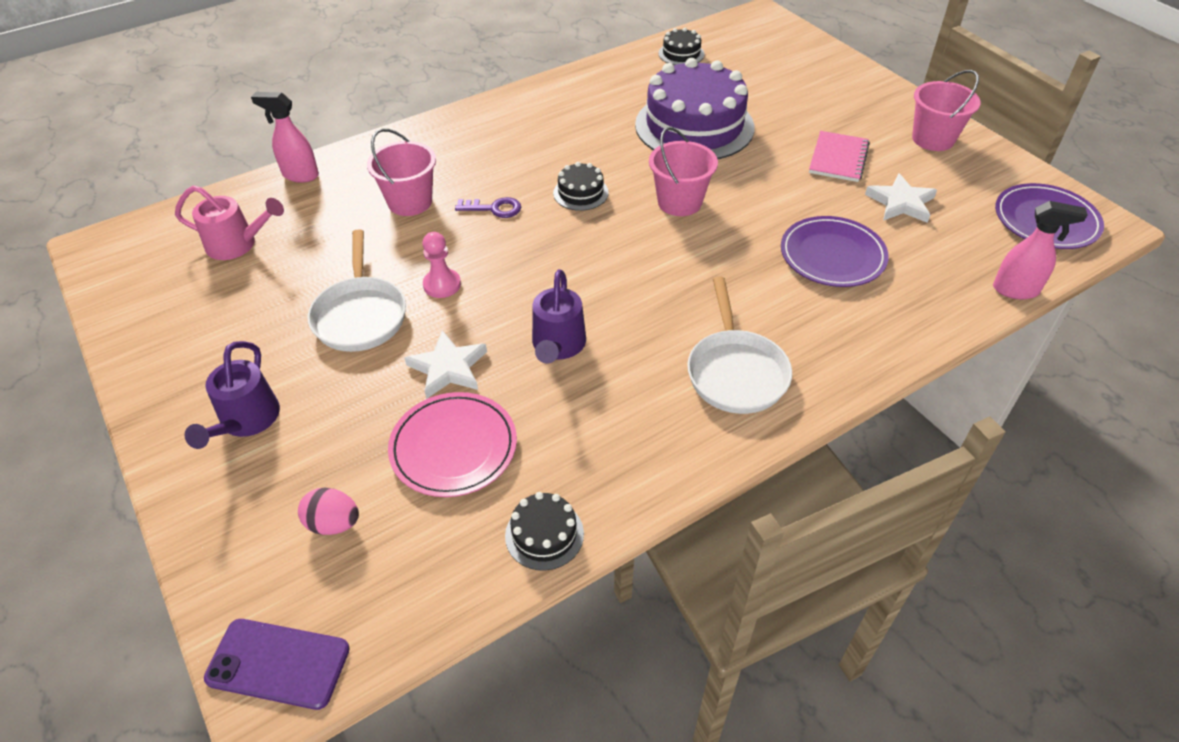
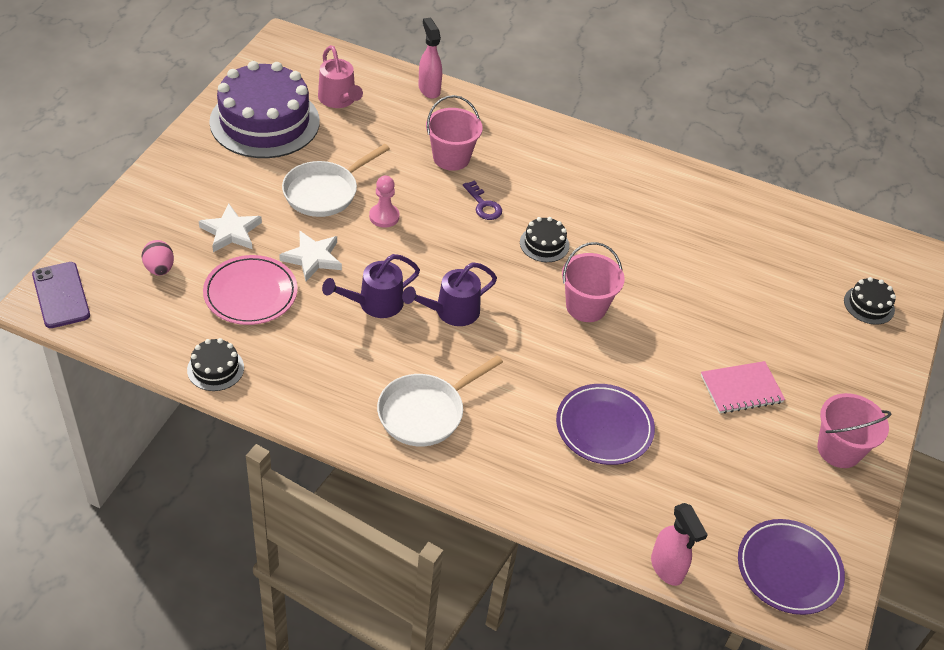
camera: 50 degrees right, 0 degrees up
(246, 422) = (203, 190): purple watering can -> purple watering can (451, 312)
(681, 54) = (793, 225): black cake -> black cake (869, 305)
(694, 126) = (695, 276): purple cake -> purple cake (264, 122)
(901, 203) = (717, 453): white star -> white star (231, 232)

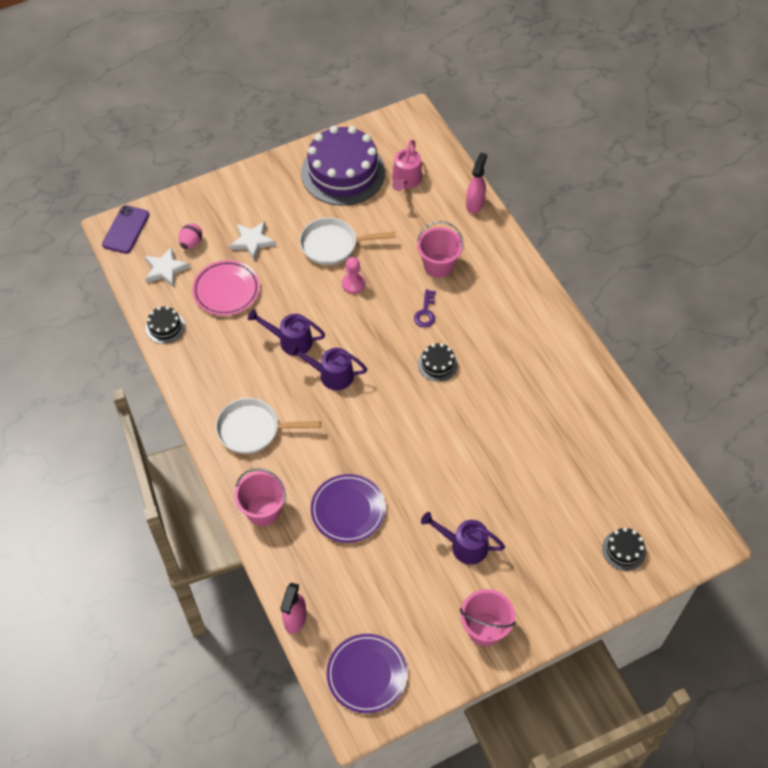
camera: 45 degrees right, 10 degrees up
(312, 258) = (283, 287): white star -> white star (165, 269)
(586, 306) = (420, 424): pink bucket -> pink bucket (263, 510)
(741, 389) = (463, 545): pink notebook -> purple watering can

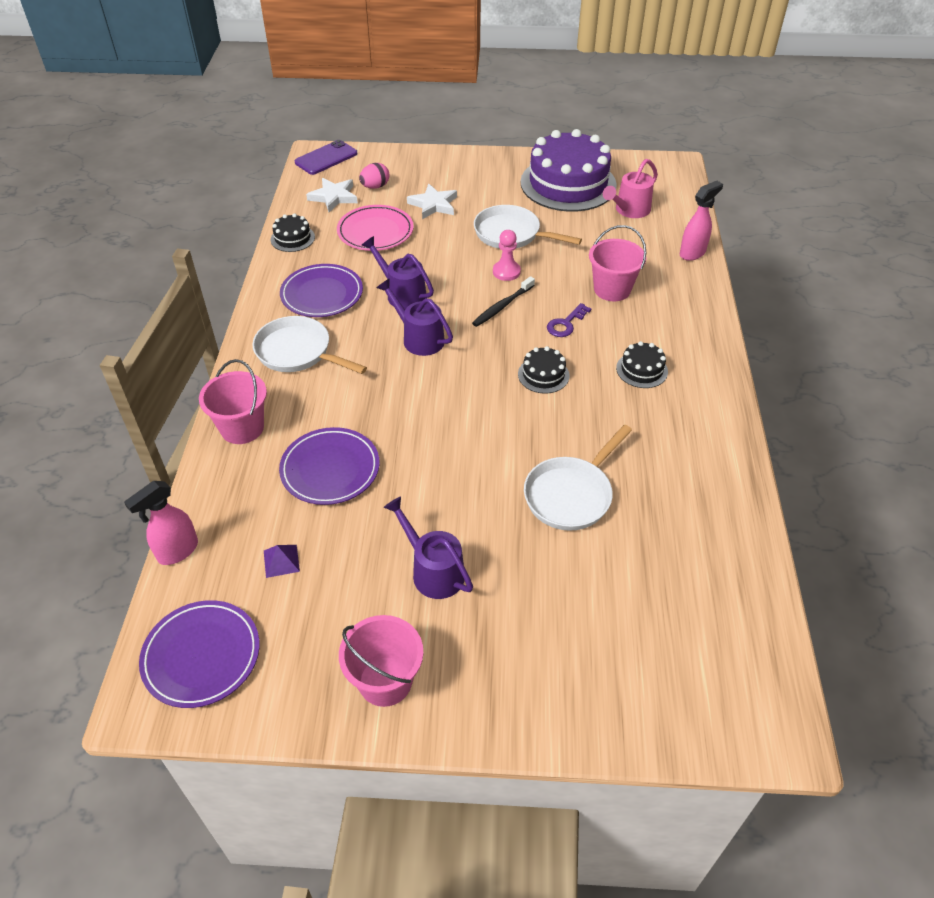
camera: 30 degrees right, 10 degrees down
(230, 370) = (322, 294): none -> purple plate
(366, 589) = (281, 561): none -> purple pyramid
(371, 317) = (502, 306): none -> black toothbrush
(512, 449) = (571, 495): none -> white pan
(624, 550) = (643, 682): black cake -> black cake (642, 370)

